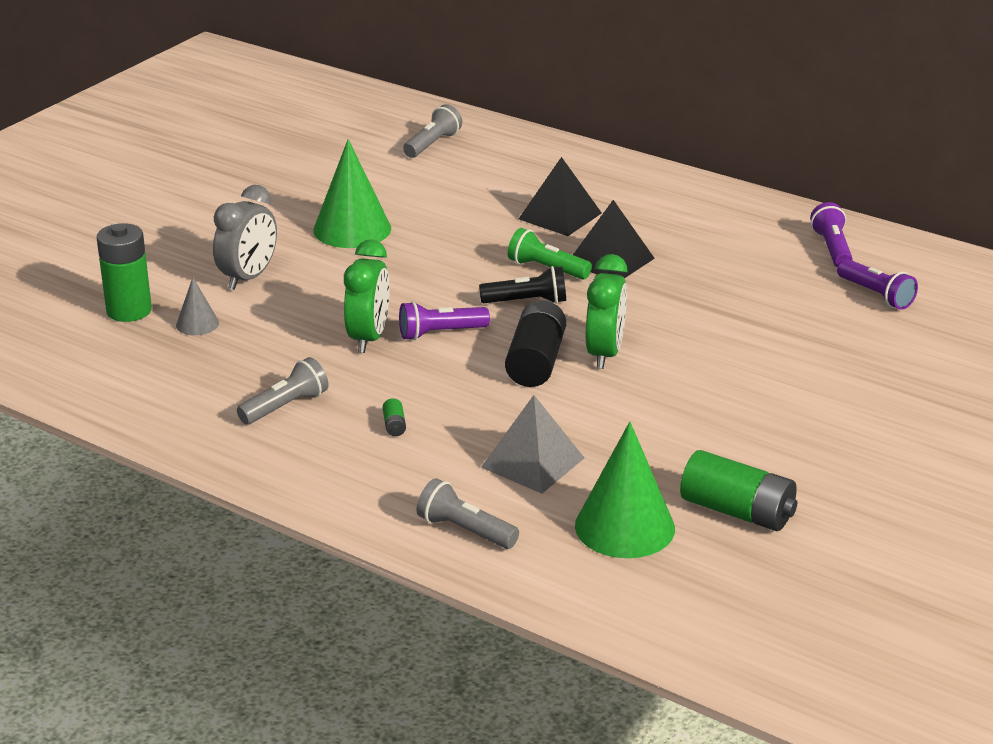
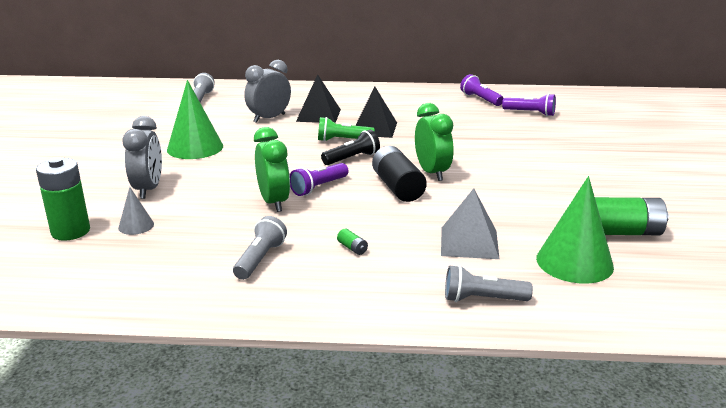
camera: 30 degrees left, 5 degrees down
(488, 204) = (269, 118): none -> grey clock

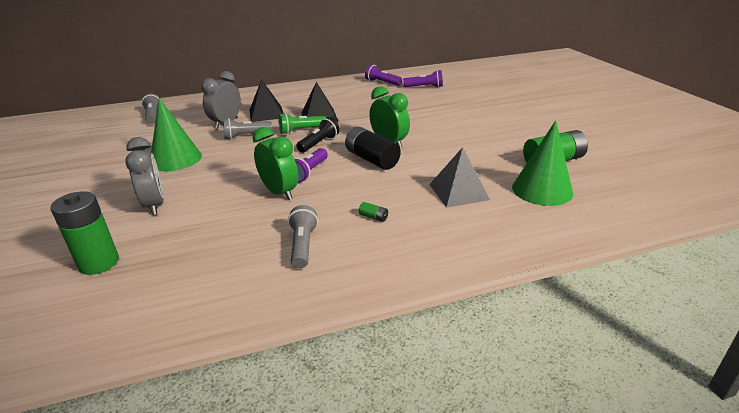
camera: 20 degrees left, 5 degrees up
(136, 226) = (164, 242): grey cone -> none
(482, 299) = (503, 235): grey flashlight -> grey flashlight (246, 136)

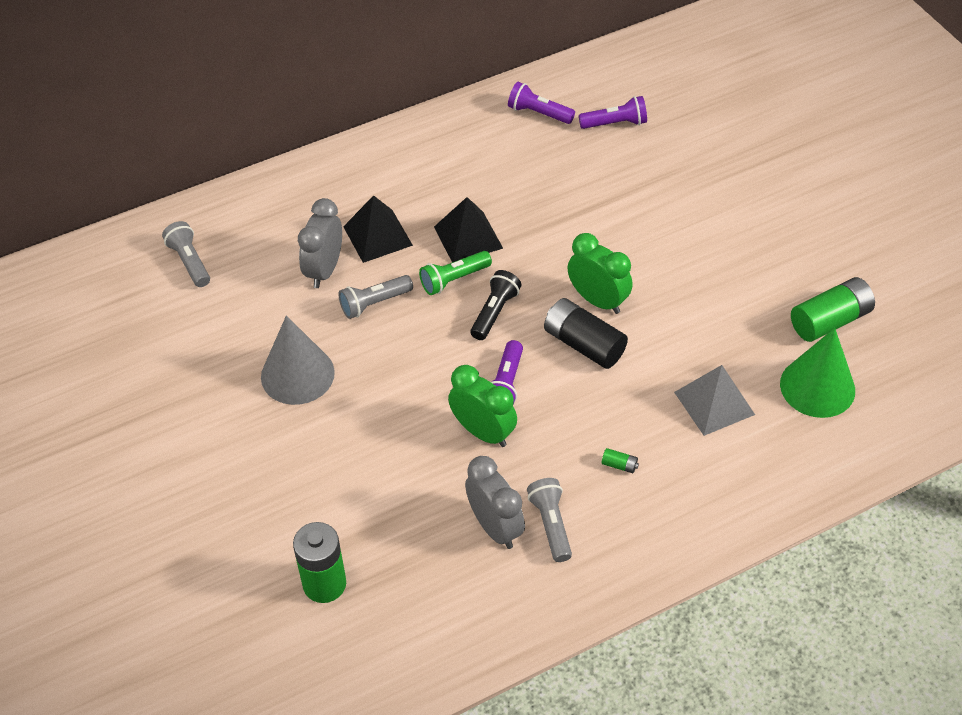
camera: 10 degrees left, 20 degrees up
(155, 205) = (328, 477): grey clock -> grey clock (495, 527)
(175, 159) = (297, 374): green cone -> grey cone

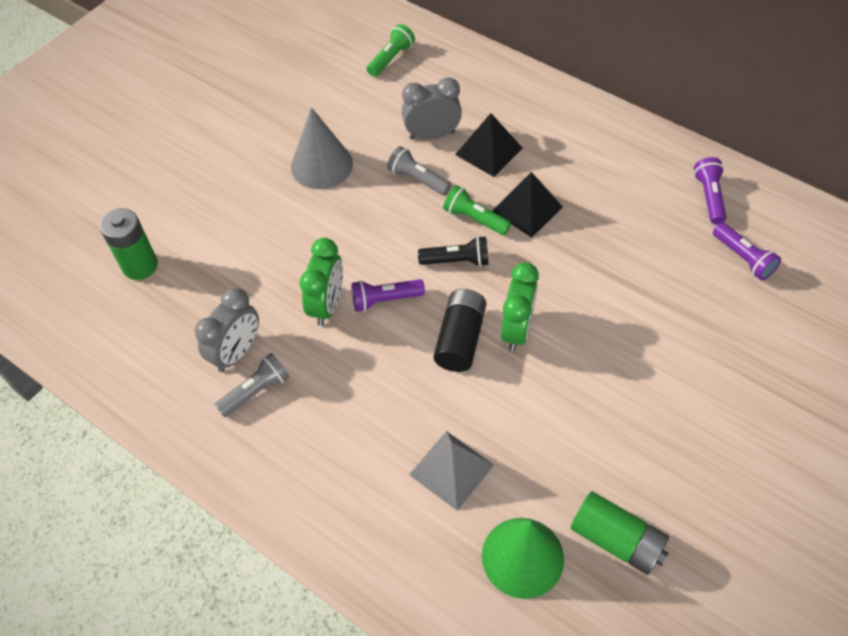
camera: 65 degrees right, 5 degrees up
(189, 262) = (391, 58): grey flashlight -> green flashlight
(619, 465) = (342, 418): green battery -> none

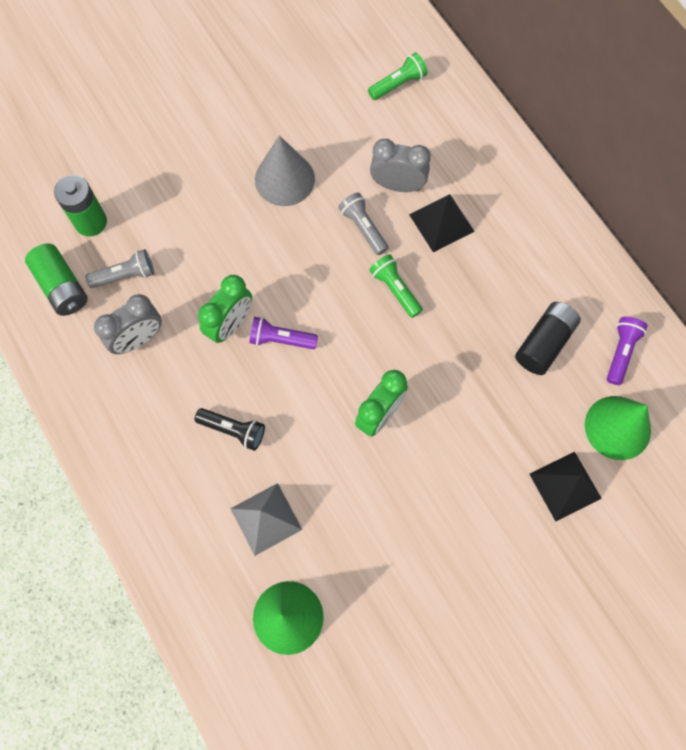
camera: 20 degrees right, 15 degrees up
(256, 391) = (140, 381): grey flashlight -> grey flashlight (125, 275)
(457, 261) = (360, 326): black flashlight -> black flashlight (233, 430)
(460, 339) = (328, 403): black battery -> black battery (544, 343)
(527, 209) = (447, 298): black pyramid -> black pyramid (565, 486)
(617, 540) = (370, 636): green battery -> green battery (62, 287)
(743, 258) = (617, 427): purple flashlight -> green cone

